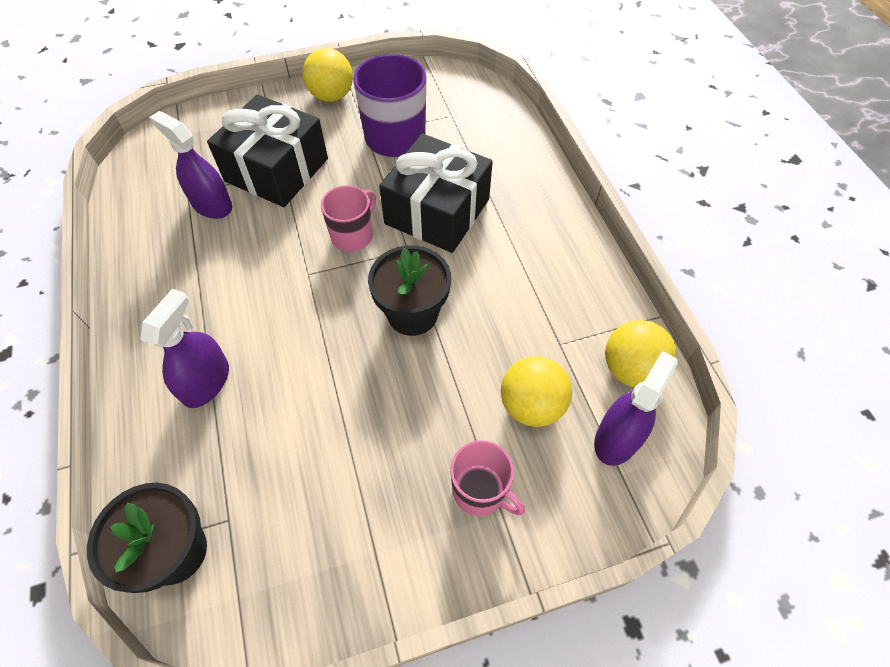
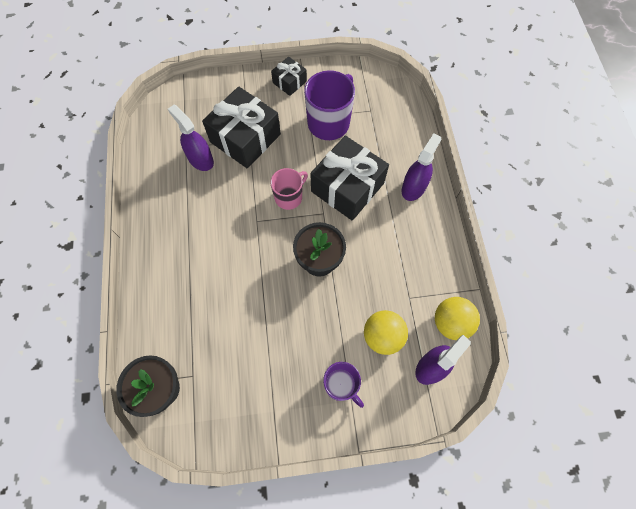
camera: 10 degrees right, 10 degrees up
(206, 382) = (187, 286): purple spray bottle -> purple spray bottle (413, 187)
(331, 96) = (289, 82): yellow ball -> black gift
(480, 491) = (341, 385): pink mug -> purple mug

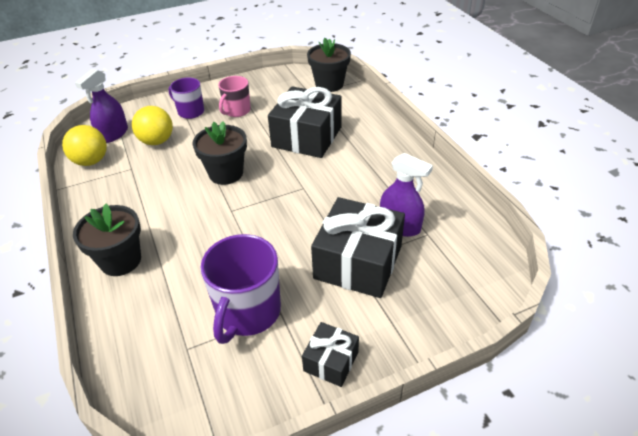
camera: 165 degrees right, 25 degrees down
(289, 197) = (275, 215): pink mug -> pink mug (237, 111)
(347, 187) = (207, 241): black gift -> black gift (306, 137)
(413, 187) = (121, 260): purple spray bottle -> black flower pot

